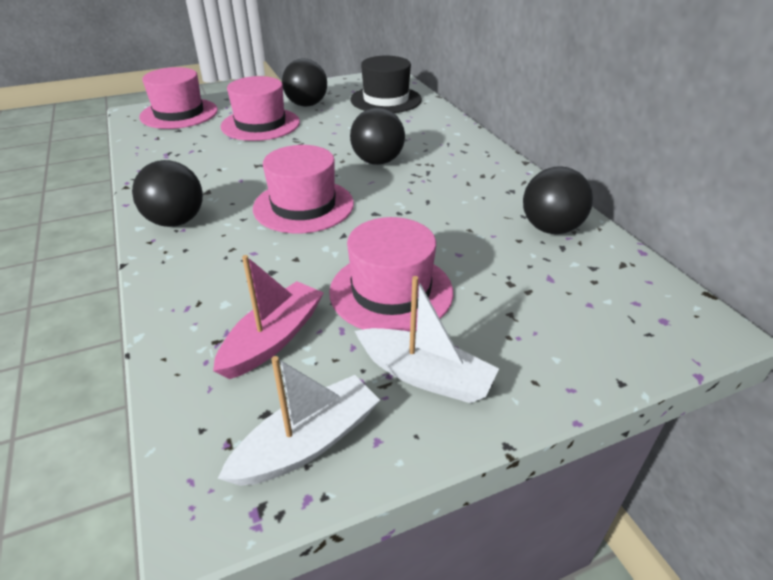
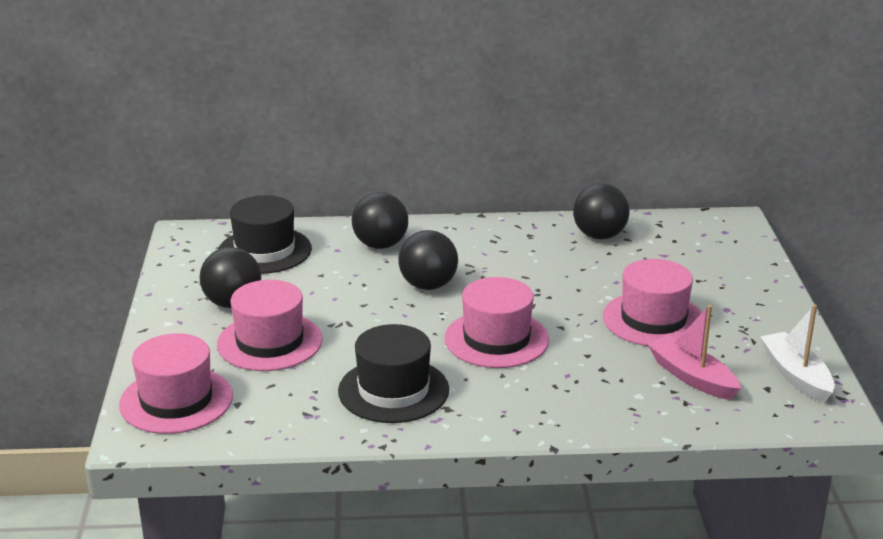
camera: 70 degrees left, 10 degrees down
(176, 221) = (486, 414): black ball -> black ball (380, 245)
(206, 177) = (393, 390): none -> black hat
(425, 375) = (749, 324): white boat -> none

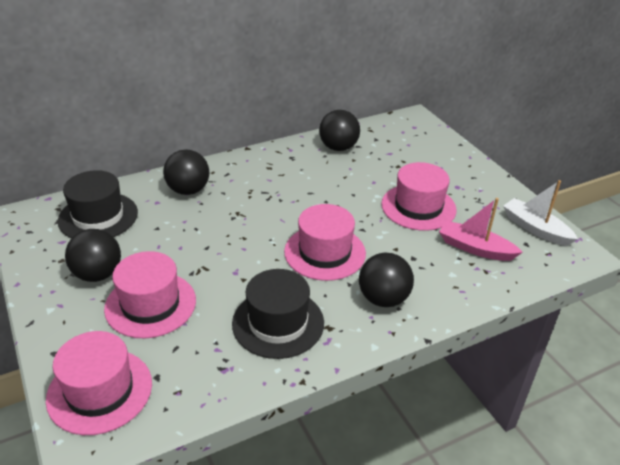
camera: 25 degrees left, 10 degrees up
(428, 285) = (246, 217): black ball -> black ball (383, 299)

